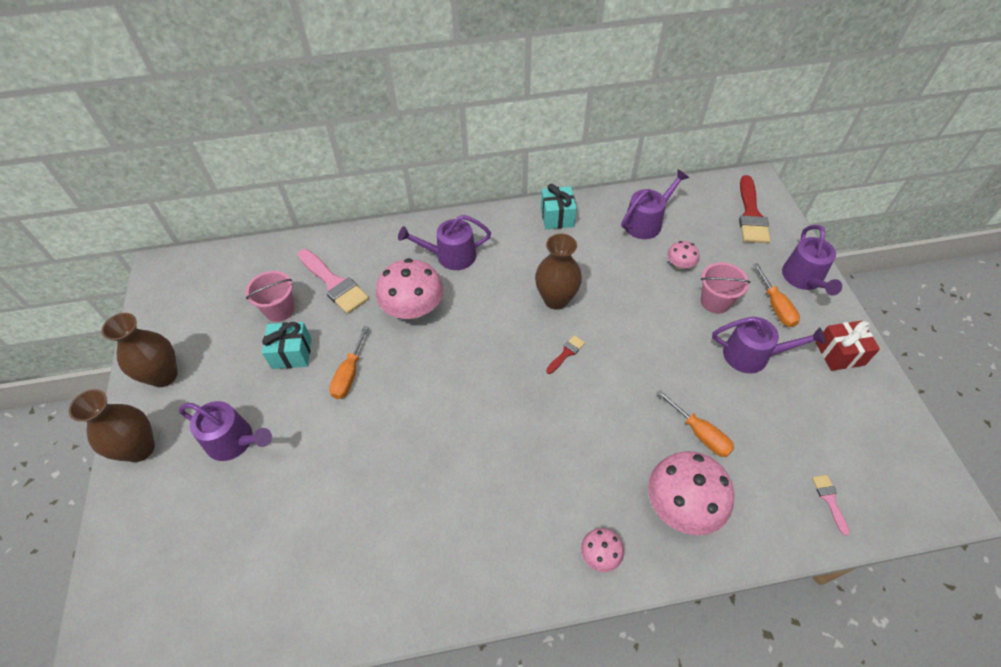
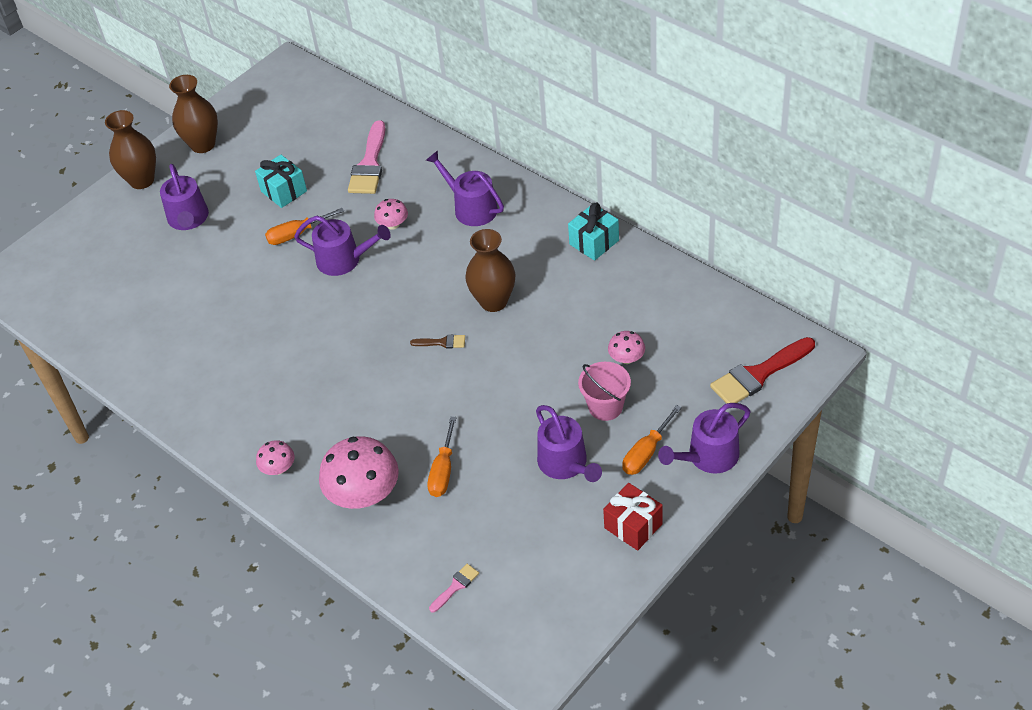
camera: 55 degrees right, 5 degrees down
(279, 310) = (315, 155): pink bucket -> none
(413, 308) = (393, 224): pink mushroom -> pink mushroom, size x0.50
(566, 353) = (442, 342): red brush -> brown brush
(646, 222) = (657, 305): purple watering can -> purple watering can (344, 260)

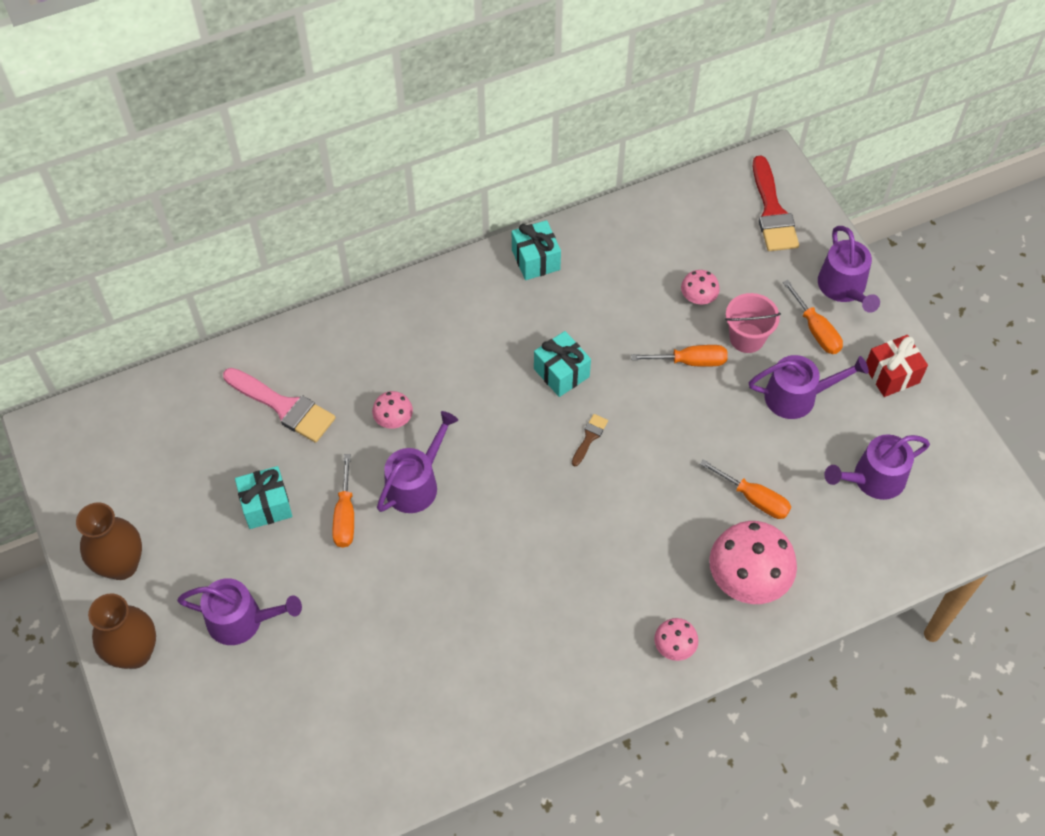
camera: 70 degrees left, 10 degrees up
(455, 586) = (894, 540): pink brush -> none
(471, 208) = (417, 340): purple watering can -> purple watering can (873, 479)
(493, 301) = (561, 373): brown vase -> turquoise gift
(556, 378) = (690, 361): none -> orange screwdriver

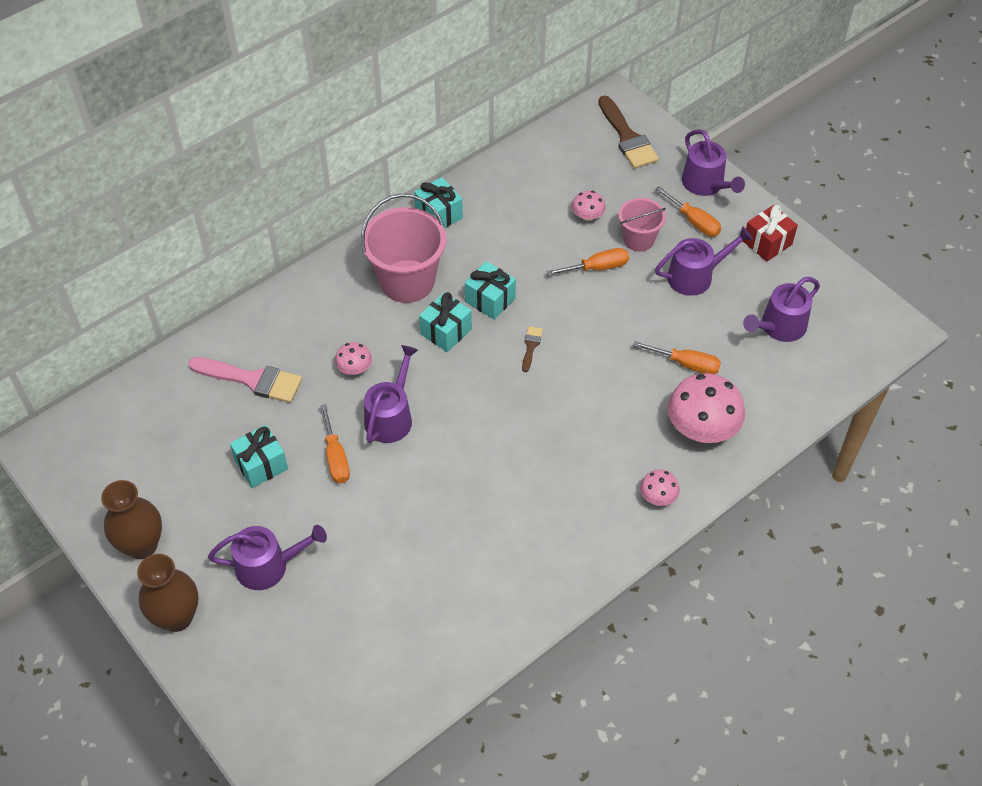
camera: 15 degrees left, 5 degrees down
(478, 330) = (407, 281): none -> pink bucket
(503, 399) = (446, 331): none -> turquoise gift
(772, 211) = (627, 137): red brush -> brown brush

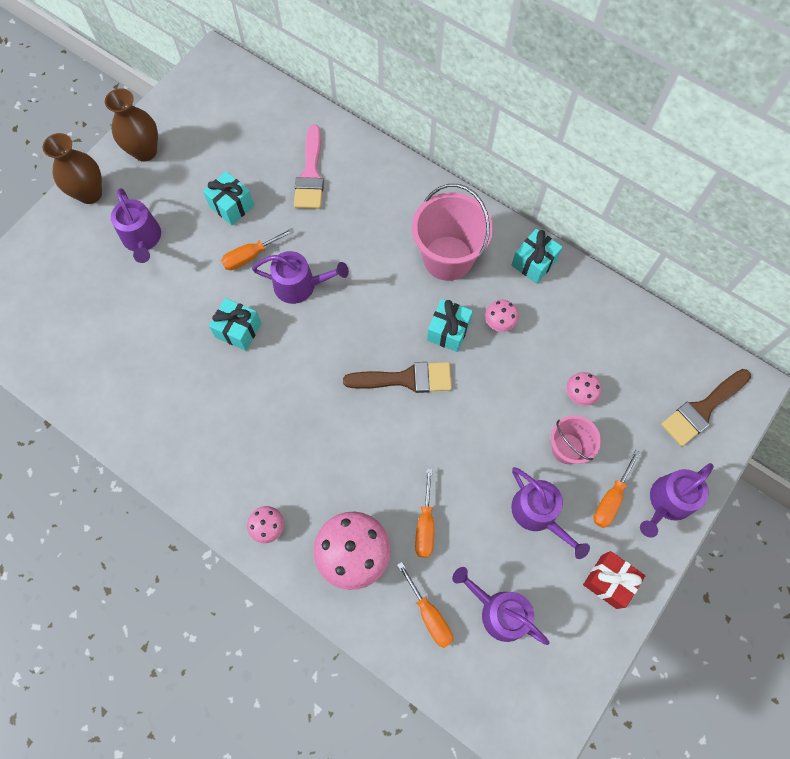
camera: 75 degrees right, 15 degrees up
(354, 368) = (342, 244): pink mushroom -> pink mushroom (499, 322)
(446, 331) = (401, 304): turquoise gift -> turquoise gift (238, 330)
(531, 346) = (406, 379): brown brush -> brown brush, size x2.08
(597, 268) = (517, 417): orange screwdriver -> orange screwdriver (429, 614)

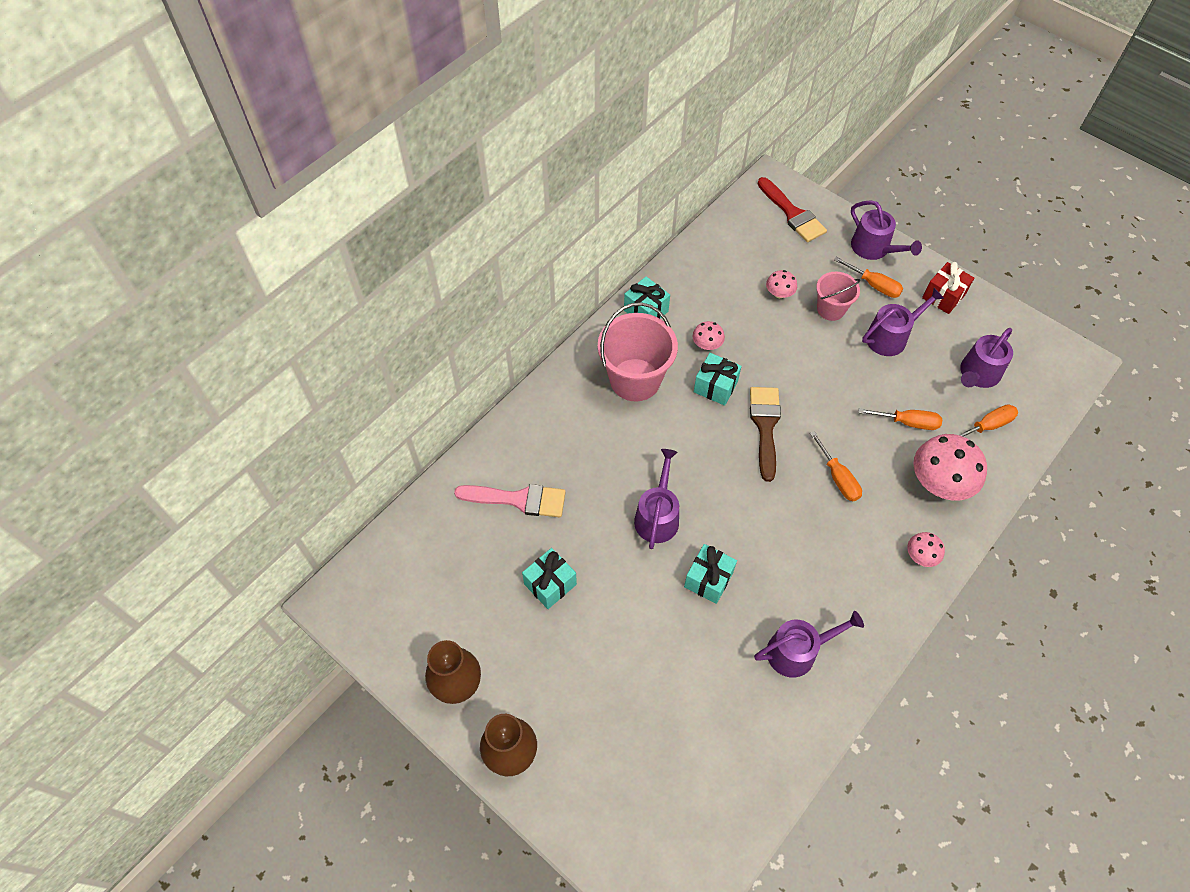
camera: 85 degrees left, 10 degrees down
(142, 239) = (584, 686): purple watering can -> purple watering can (797, 651)
(250, 256) = (618, 565): orange screwdriver -> orange screwdriver (838, 477)
(702, 409) = (792, 213): brown brush -> red brush

